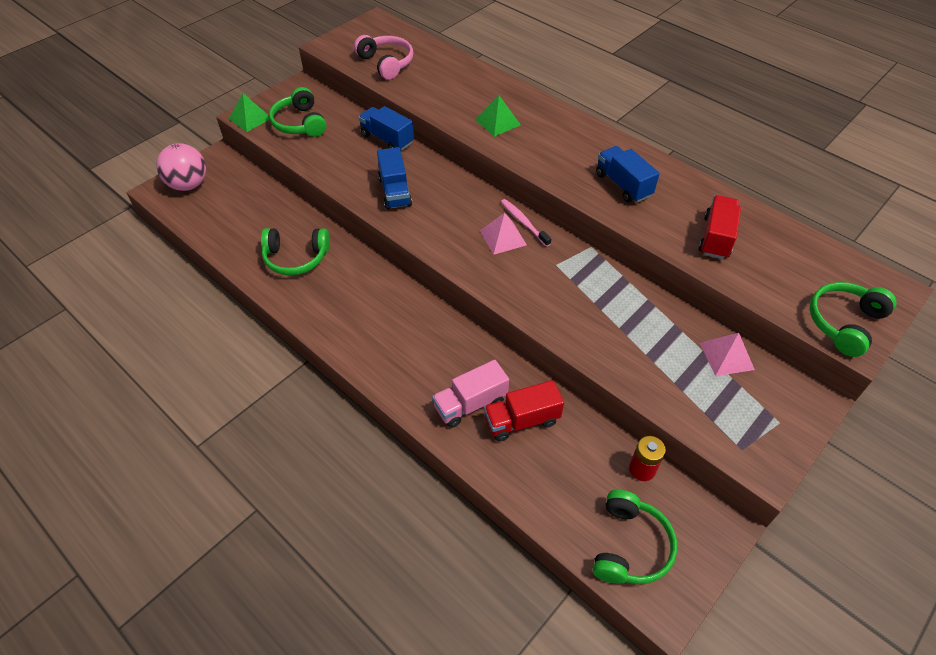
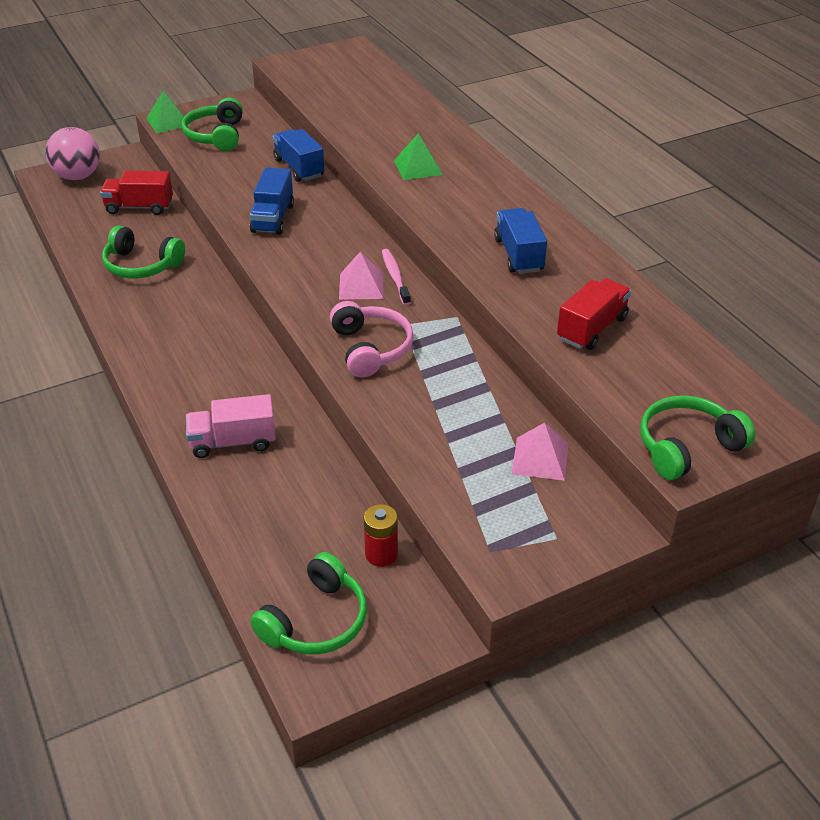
camera: 20 degrees right, 10 degrees down
(386, 63) = (334, 90): pink headphones -> pink headphones (371, 349)
(521, 420) = (278, 472): red truck -> red truck (139, 207)

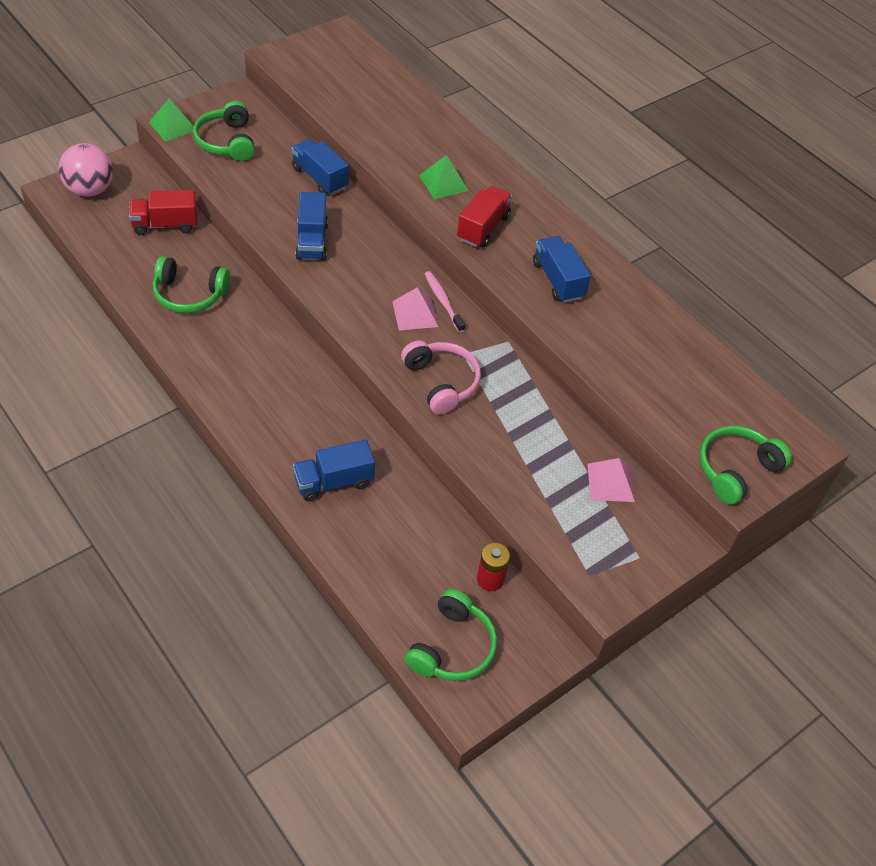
camera: 15 degrees left, 10 degrees up
(233, 442) = (333, 482): pink truck -> blue truck
(592, 328) = (637, 356): red truck -> red truck (483, 228)

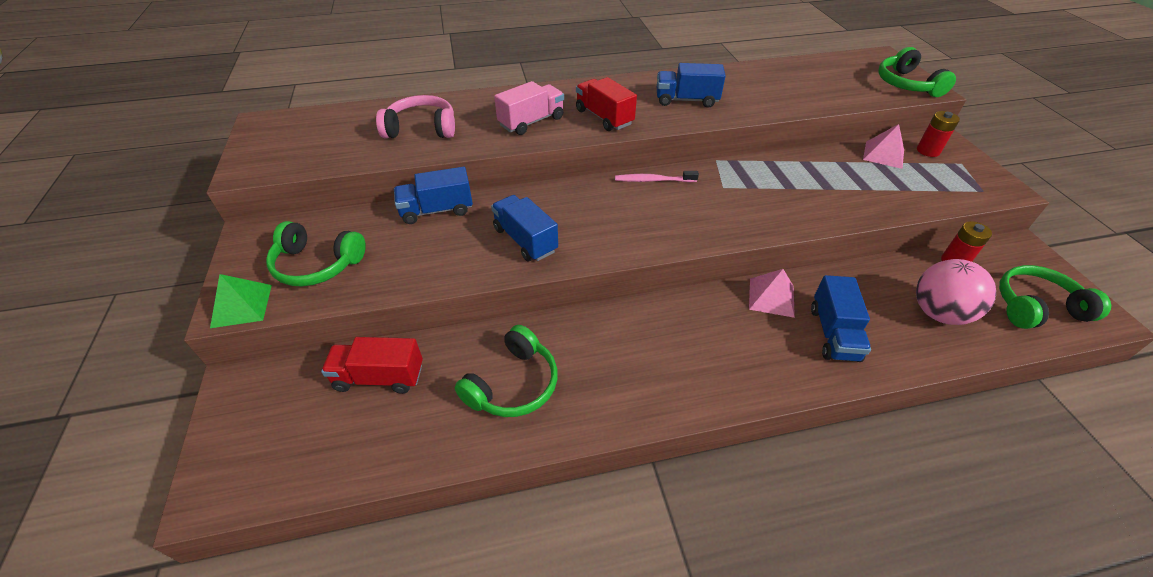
camera: 60 degrees left, 5 degrees down
(90, 190) = (247, 447): pink ball -> pink ball (938, 313)
(165, 225) = (379, 377): red truck -> red truck turned 75 degrees clockwise
(312, 241) = (525, 240): blue truck -> blue truck turned 150 degrees counterclockwise
(415, 314) = (662, 200): pink pyramid -> pink pyramid (771, 297)
(441, 382) = (755, 208): pink headphones -> pink headphones (421, 128)
(443, 183) = (531, 122): green pyramid -> pink truck
(452, 647) = (1036, 307): green headphones -> green headphones turned 60 degrees counterclockwise
(647, 525) = (928, 151): none -> red battery

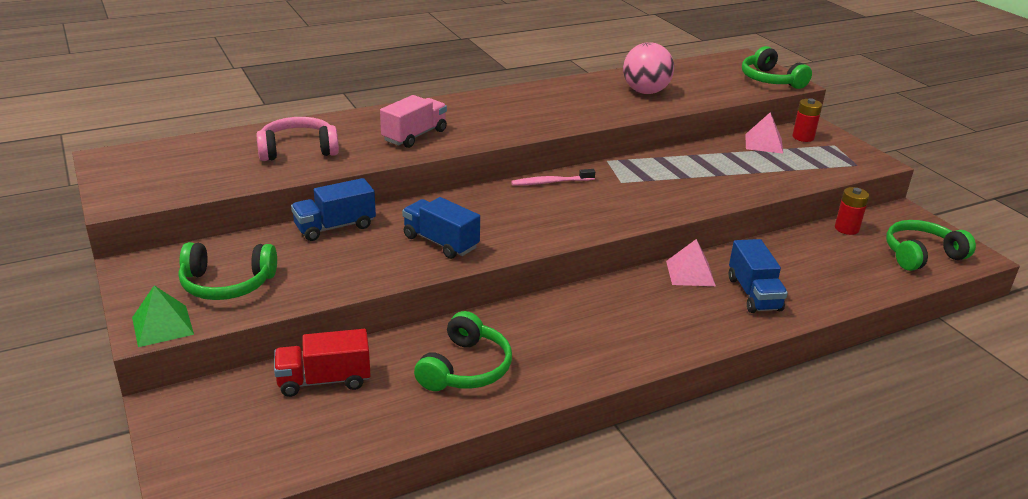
camera: 15 degrees left, 15 degrees down
(604, 117) = (488, 127): red truck -> none
(686, 100) = (566, 106): blue truck -> none
(938, 313) = (840, 268): pink ball -> pink ball (645, 92)

